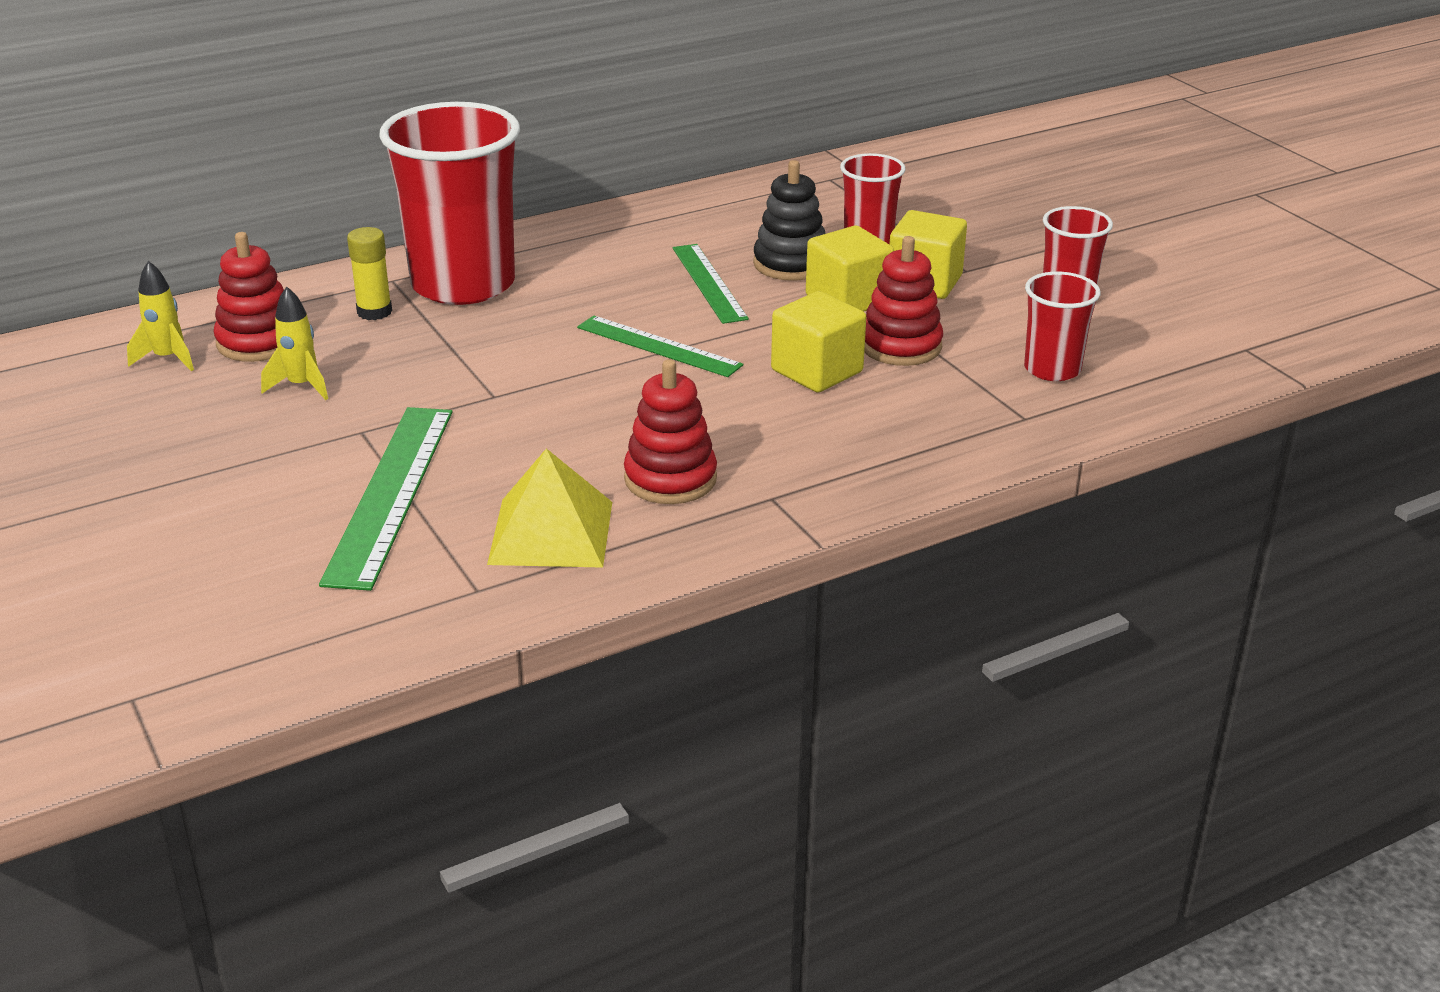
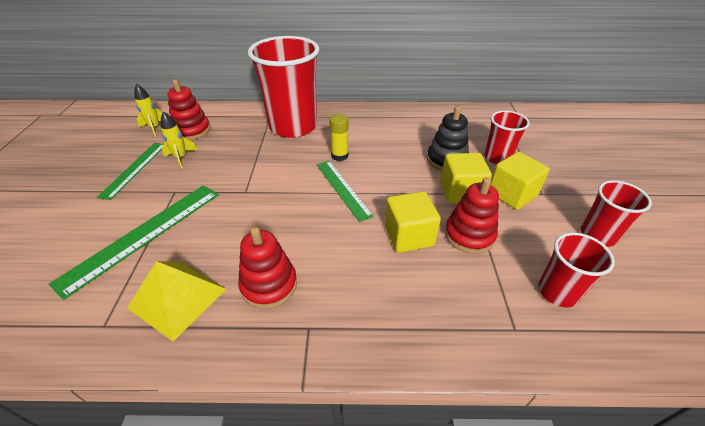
camera: 30 degrees right, 10 degrees up
(374, 312) = (247, 129): yellow glue stick -> yellow glue stick (340, 156)
(709, 283) = (398, 158): green ruler -> green ruler (134, 169)

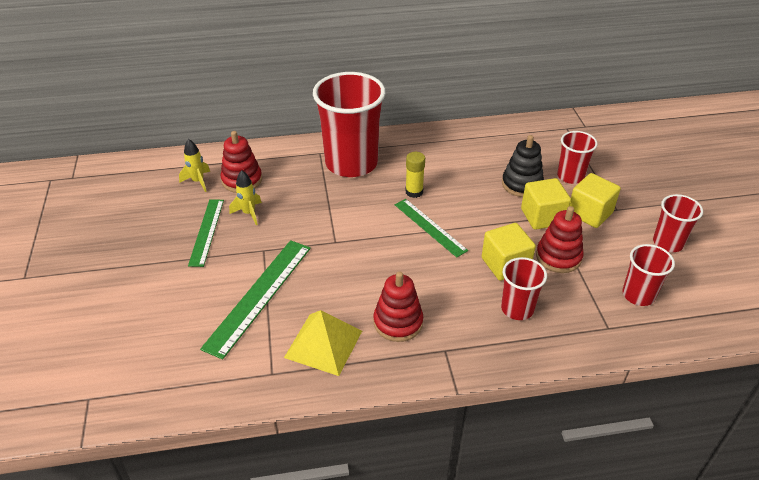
camera: 10 degrees left, 0 degrees up
(408, 288) = (517, 308): none -> red cup

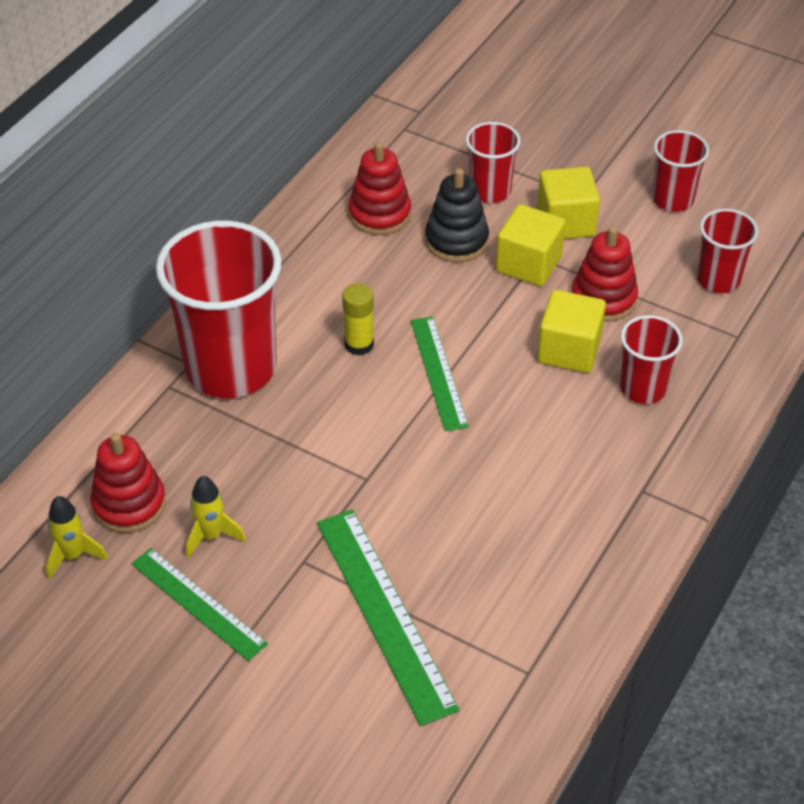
camera: 50 degrees left, 5 degrees up
(323, 344) = (529, 595): yellow pyramid -> none
(398, 322) = (562, 505): red stacking toy -> red stacking toy (379, 214)
(430, 227) = (438, 372): green ruler -> green ruler turned 75 degrees clockwise

